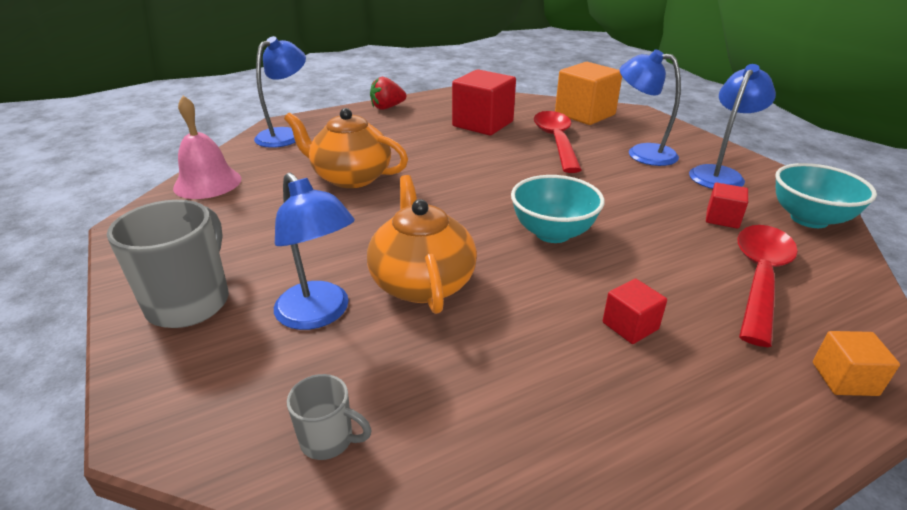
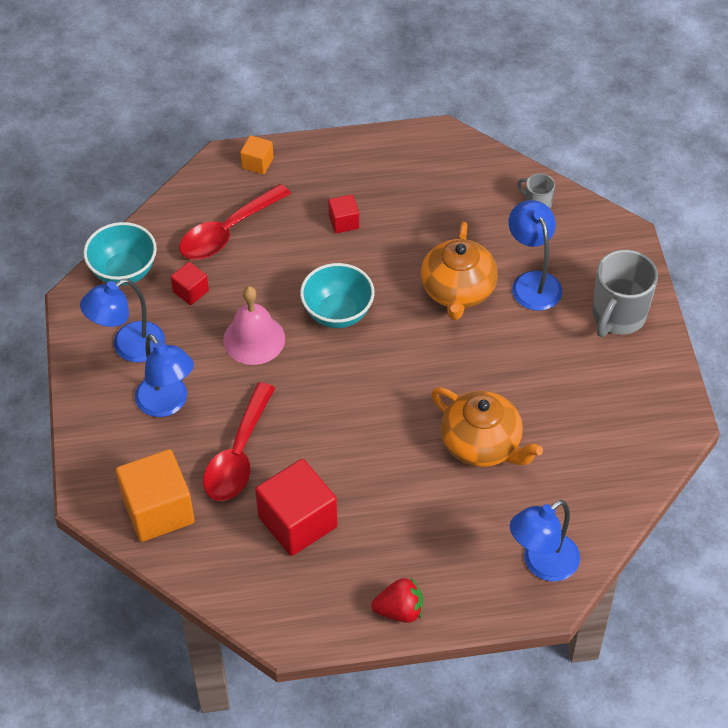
camera: 160 degrees left, 20 degrees up
(207, 183) = (624, 475): pink bell -> pink bell (254, 339)

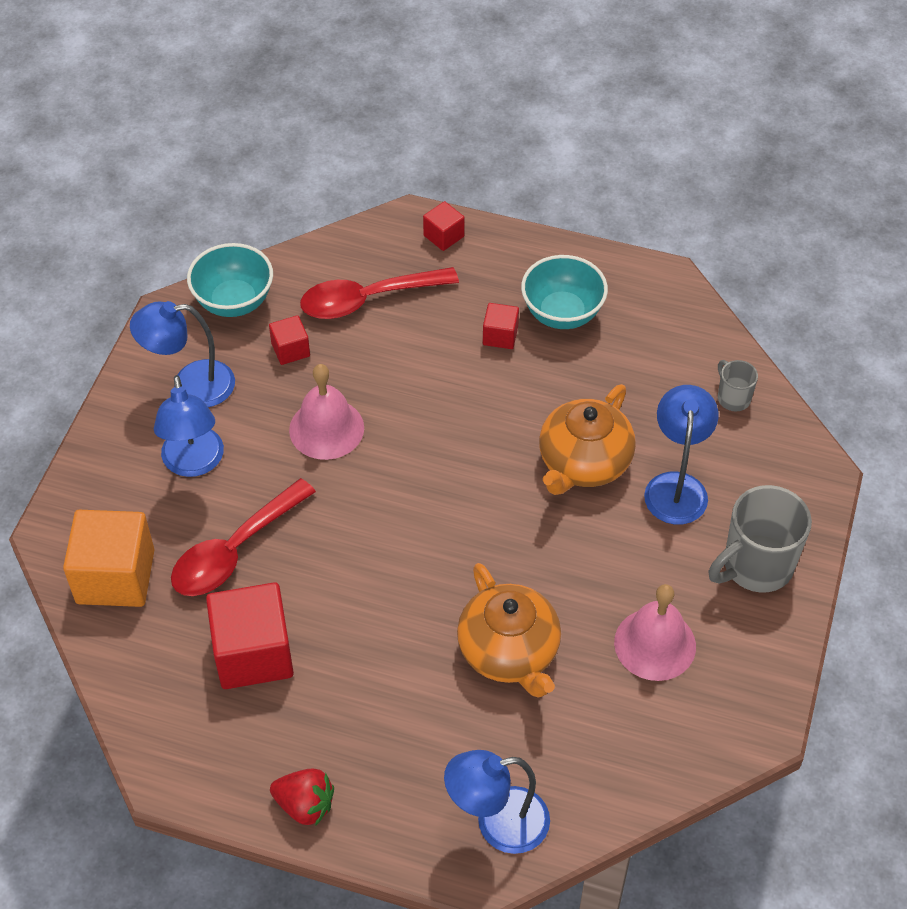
camera: 25 degrees right, 0 degrees up
(257, 163) = (443, 236): orange cube -> red cube
(338, 313) = (434, 435): turquoise bowl -> turquoise bowl (562, 313)
(579, 397) = (655, 644): none -> pink bell

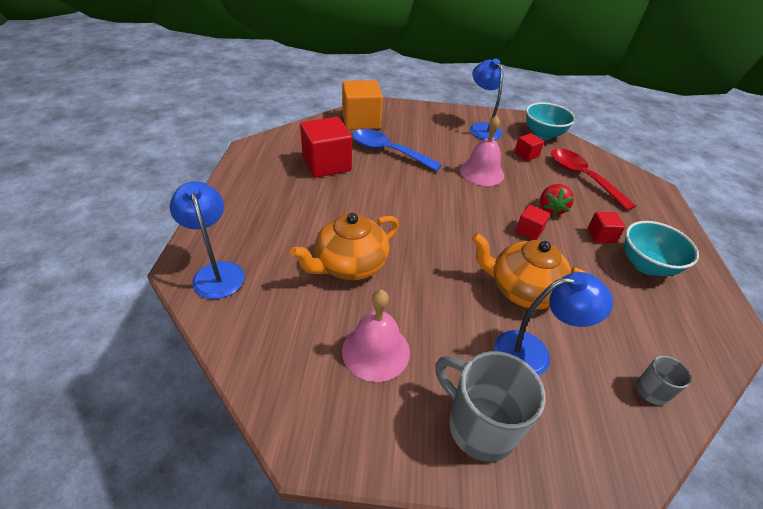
camera: 75 degrees right, 10 degrees down
(194, 463) = (435, 134): blue lamp -> none
(234, 551) = (388, 151): red spoon -> blue spoon
(305, 805) = (233, 191): red strawberry -> red strawberry (551, 209)
(443, 236) = (658, 202): red cube -> red cube (529, 231)

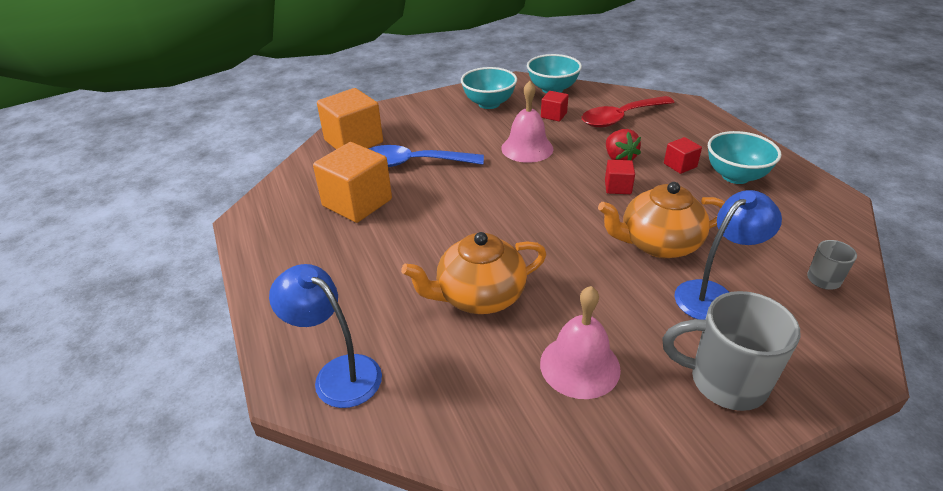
camera: 25 degrees left, 5 degrees down
(326, 164) = (357, 202): red cube -> orange cube
(349, 265) = (479, 296): orange teapot -> orange teapot turned 45 degrees clockwise
(482, 128) = (489, 103): blue lamp -> turquoise bowl
(582, 177) = (620, 118): red spoon -> red spoon turned 60 degrees counterclockwise

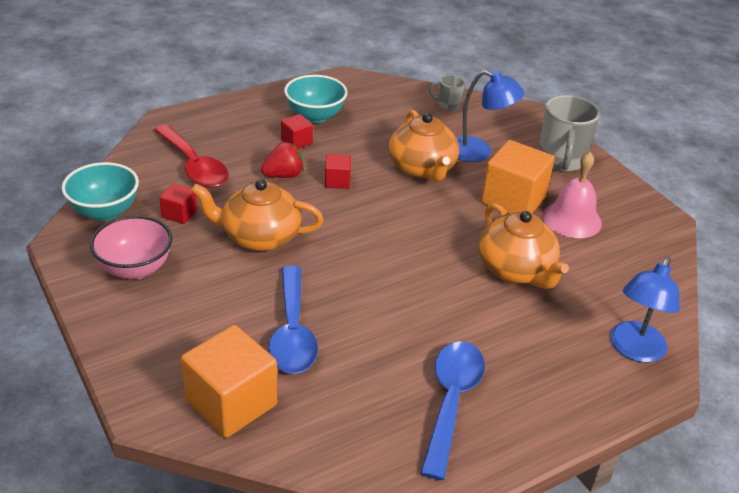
camera: 100 degrees left, 0 degrees up
(318, 234) = (451, 401): none -> blue spoon
(357, 202) = (385, 375): orange cube -> orange cube (513, 200)
(489, 103) = (135, 269): turquoise bowl -> pink bowl
(527, 148) = (259, 237): pink bell -> orange teapot
(713, 295) = (479, 152): blue lamp -> blue lamp turned 150 degrees clockwise

